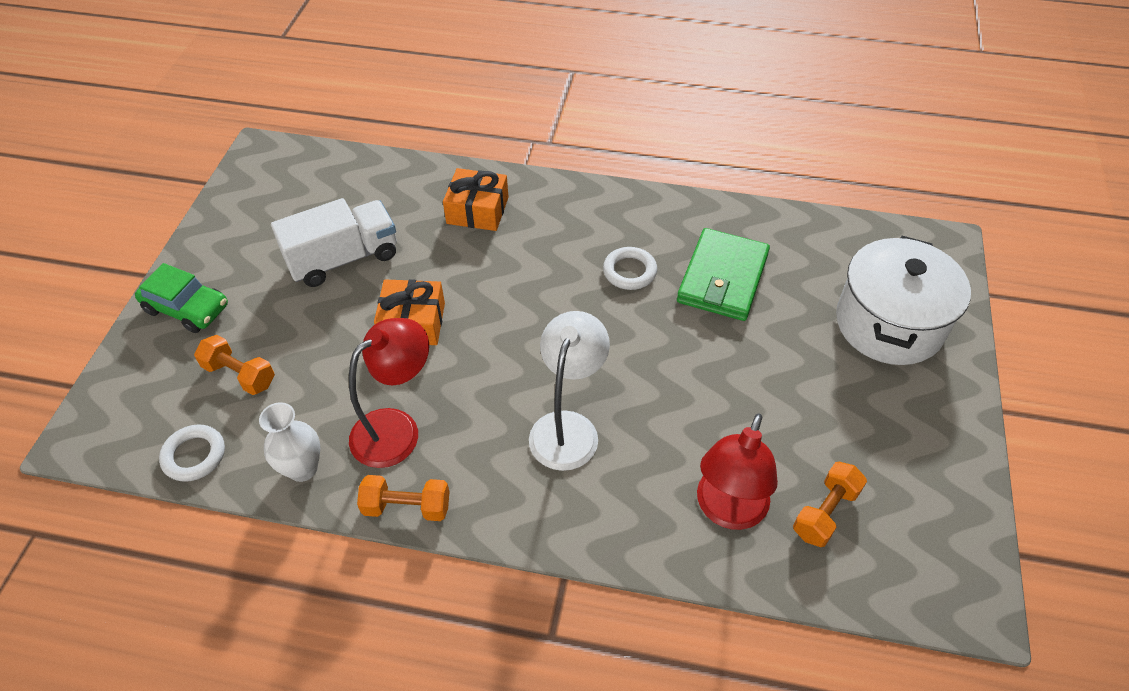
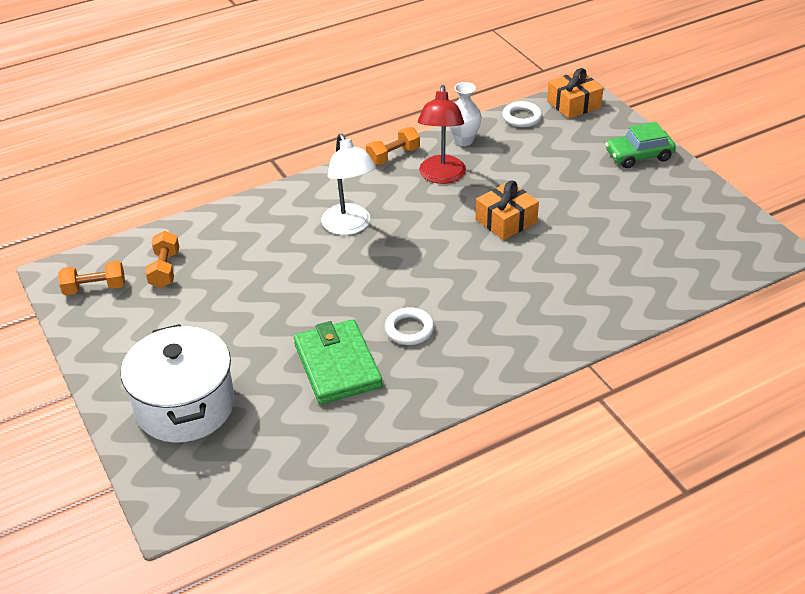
camera: 140 degrees right, 10 degrees down
(240, 374) = (557, 150): orange dumbbell -> orange dumbbell (95, 288)
(343, 259) = (601, 225): white truck -> none
(477, 210) = (568, 305): orange gift -> orange gift (573, 104)
(727, 511) = (222, 241): red lamp -> none

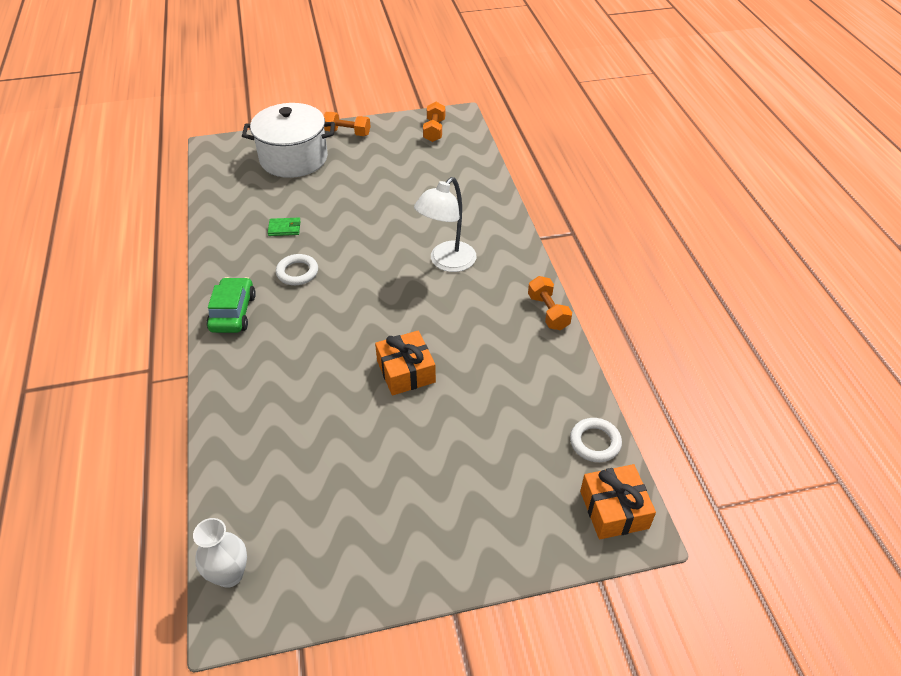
camera: 105 degrees right, 5 degrees up
(165, 269) = (439, 161): orange dumbbell -> orange dumbbell (347, 133)
(337, 365) = (284, 228): green wallet -> green wallet, size x0.44
(350, 226) = (446, 262): white lamp -> white lamp turned 45 degrees counterclockwise
(441, 176) = (499, 340): red lamp -> none
(464, 140) = (560, 374): white vase -> white vase (229, 574)
(638, 155) = (475, 540): green car -> green car (233, 313)

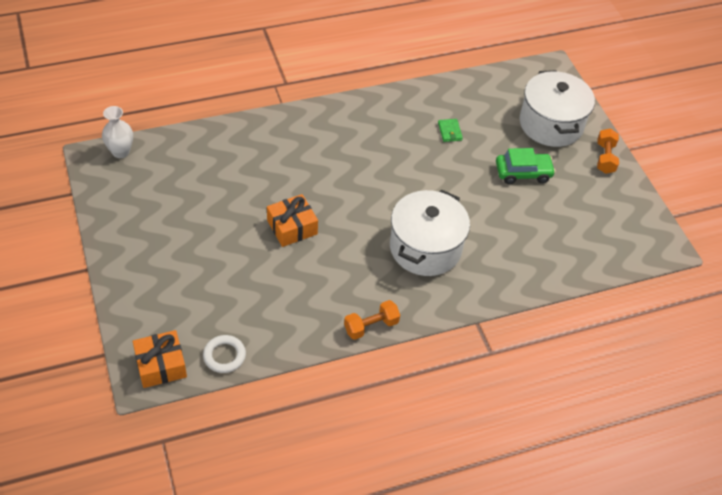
camera: 80 degrees right, 5 degrees up
(233, 313) = (344, 116): green car -> green car (523, 173)
(297, 272) = (396, 147): white ring -> none
(434, 130) = (632, 227): orange dumbbell -> none
(446, 262) = (425, 248): white lamp -> white pot

